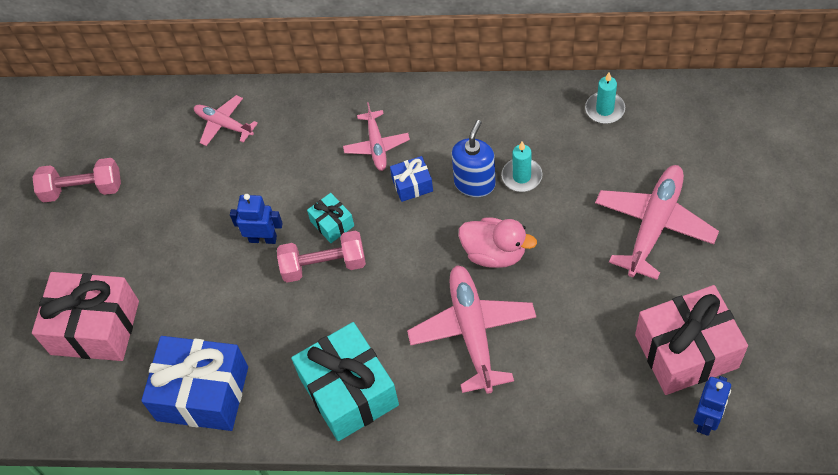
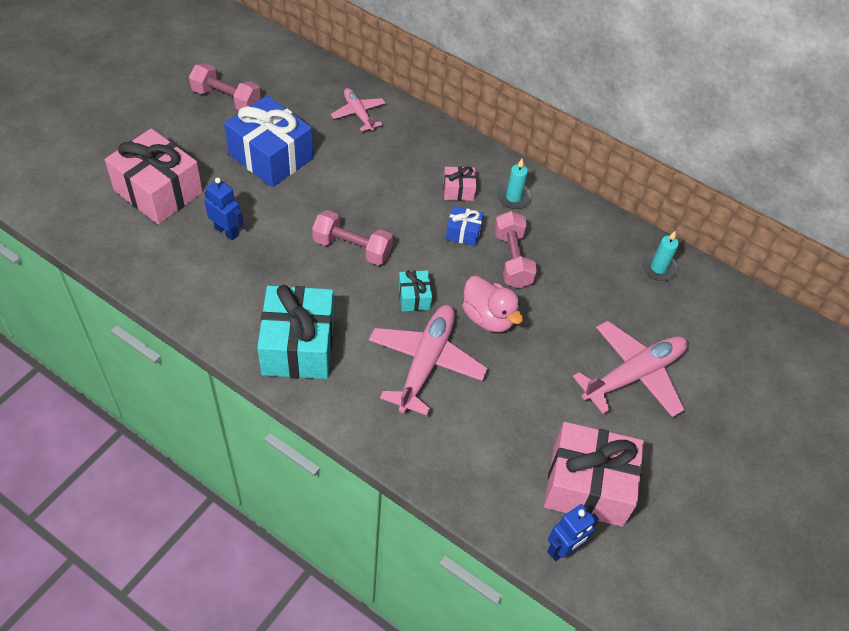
camera: 20 degrees right, 5 degrees down
(202, 393) = (193, 280): blue gift -> blue gift (271, 156)
(263, 238) = (323, 204): blue robot -> blue robot (226, 231)
(332, 223) = (381, 224): turquoise gift -> turquoise gift (414, 297)
(376, 145) = (458, 190): pink plane -> pink gift
(474, 183) = (512, 259): blue soap dispenser -> pink dumbbell
(521, 176) = (553, 276): turquoise candle -> turquoise candle (513, 197)

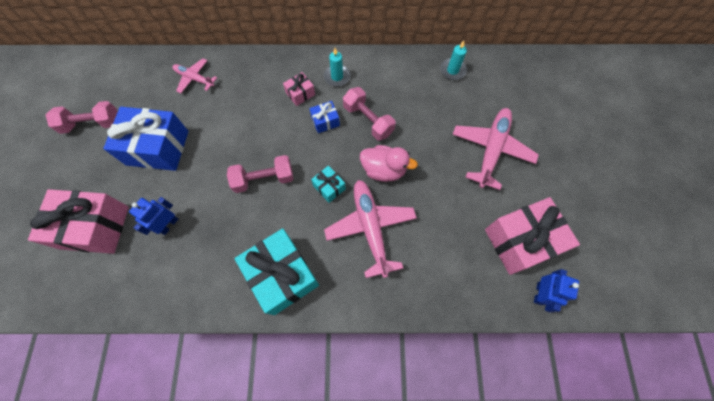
camera: 30 degrees left, 15 degrees up
(226, 231) = (169, 225): blue robot -> blue robot turned 60 degrees counterclockwise

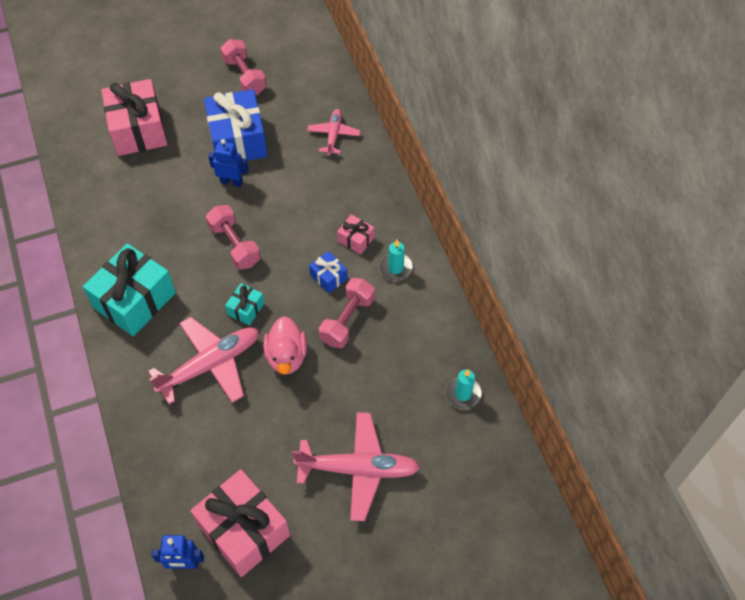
camera: 70 degrees right, 10 degrees down
(169, 225) = (158, 185): blue robot -> blue robot (231, 182)

